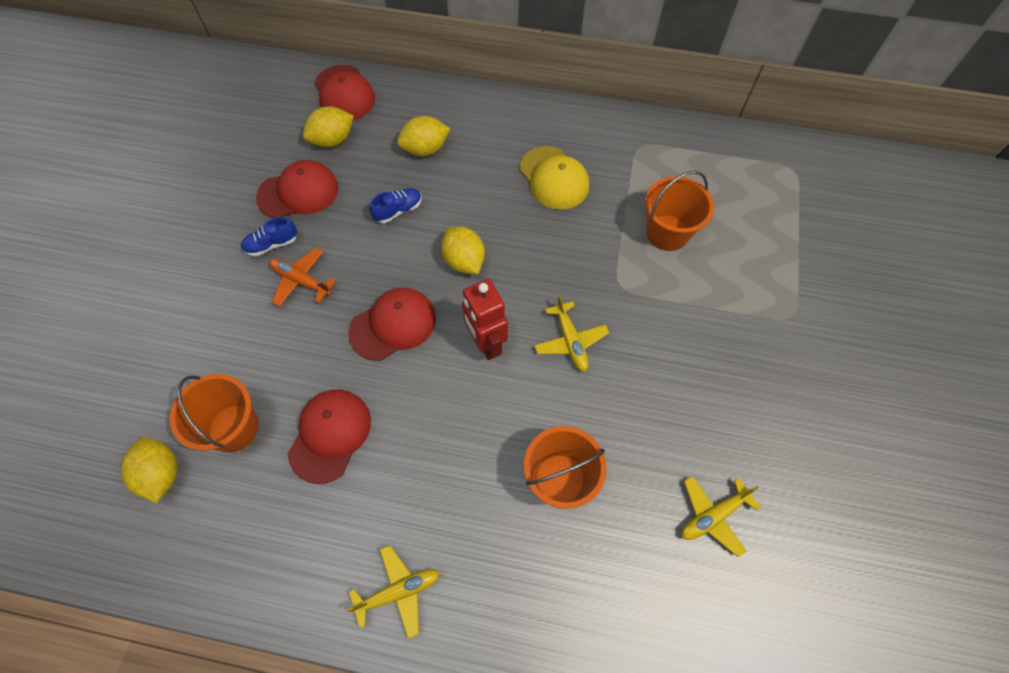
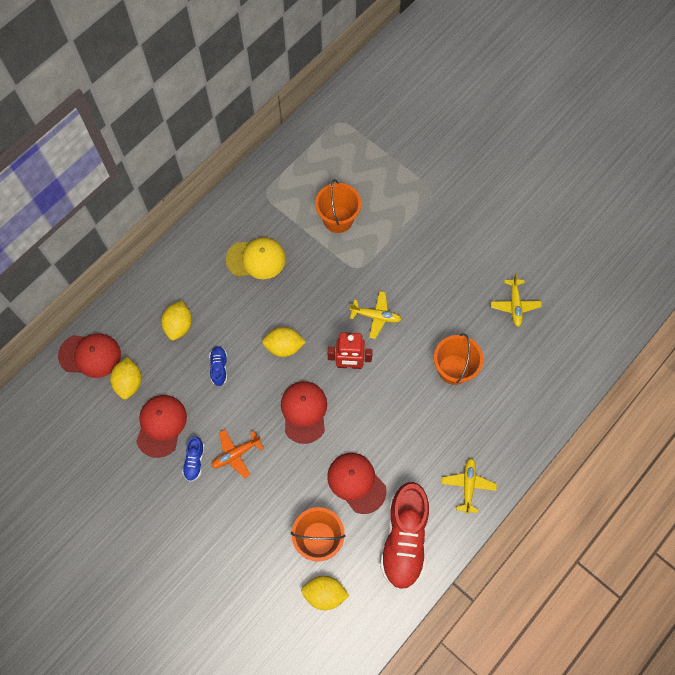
camera: 60 degrees left, 5 degrees up
(278, 540) = (404, 539): none -> red shoe

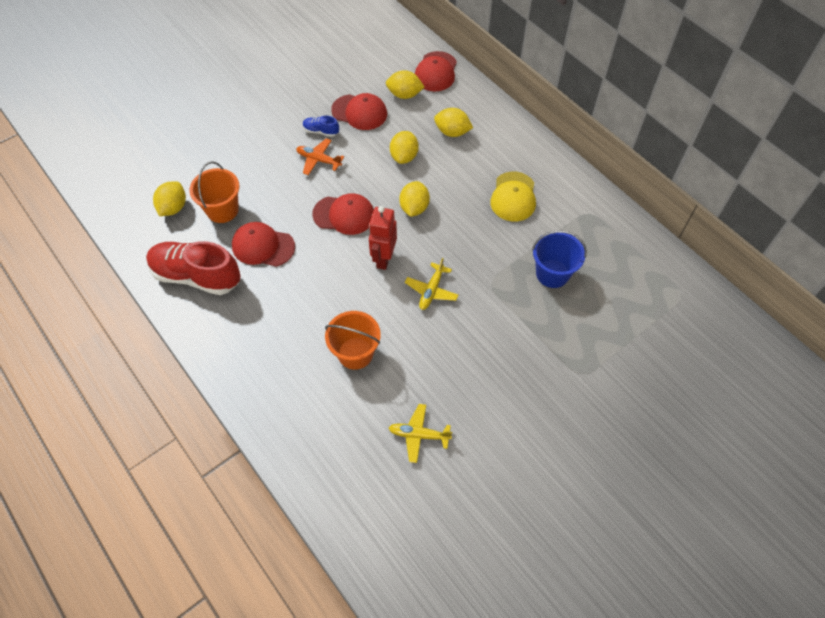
camera: 100 degrees right, 10 degrees down
(219, 367) = (404, 156): blue shoe -> yellow lemon
(236, 454) = (318, 160): orange plane -> orange plane turned 45 degrees counterclockwise
(338, 219) = (552, 273): orange bucket -> blue bucket
(356, 482) = (263, 246): red cap -> red cap turned 135 degrees counterclockwise
(468, 486) = (228, 341): yellow plane -> none

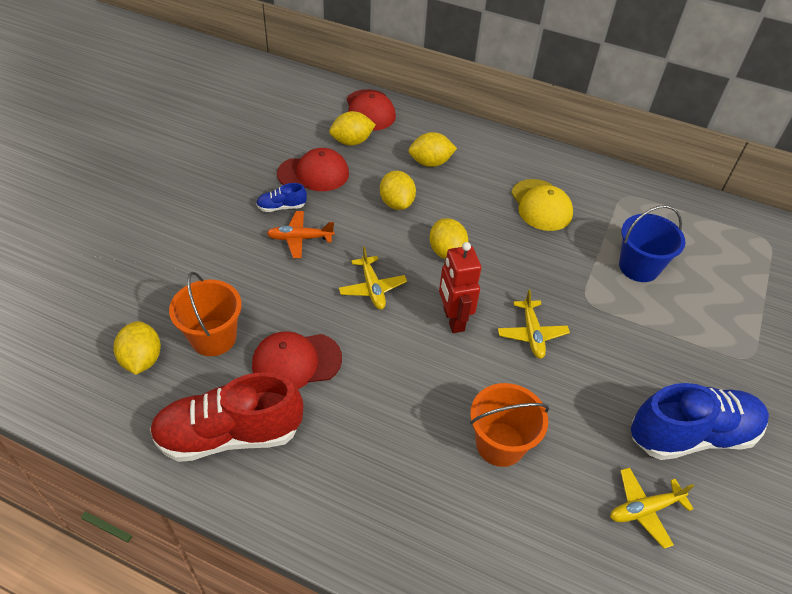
camera: 30 degrees left, 10 degrees down
(344, 215) = (372, 288): red cap -> yellow plane
(491, 405) = (691, 435): none -> blue shoe

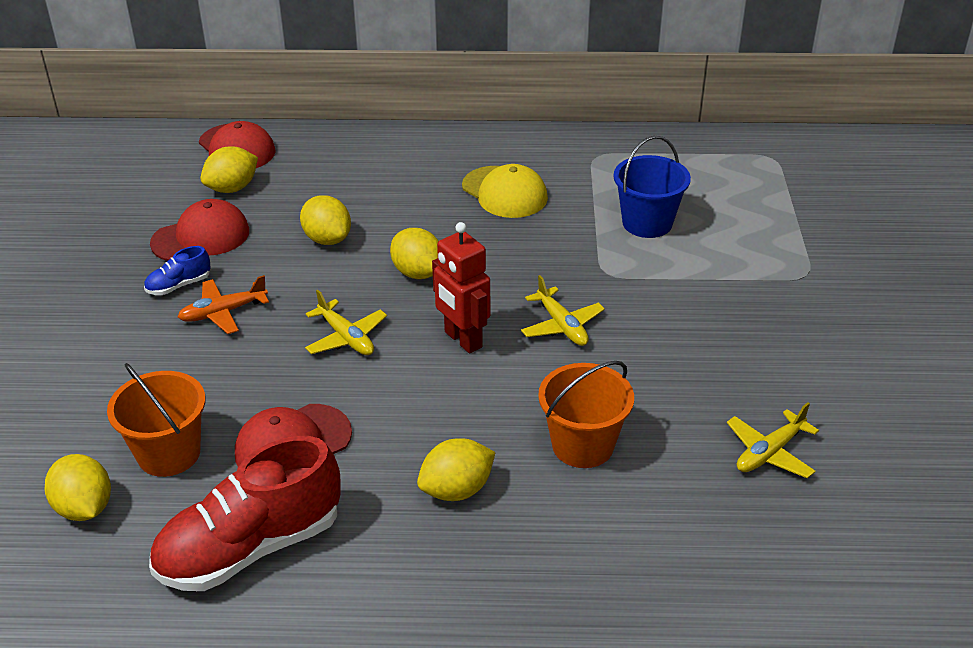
camera: 20 degrees left, 10 degrees down
(430, 163) = (346, 184): yellow lemon -> yellow lemon (456, 490)
(691, 435) = (783, 366): blue shoe -> none

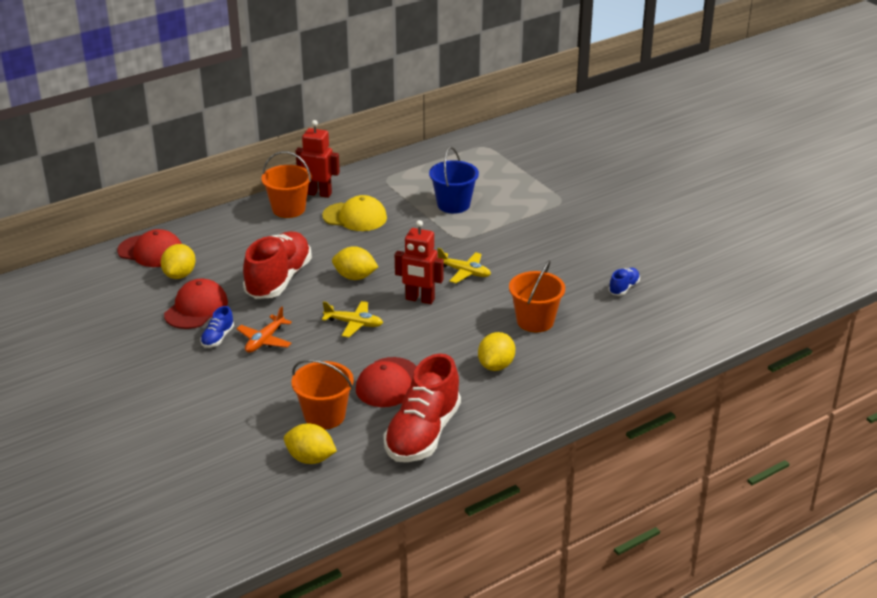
camera: 35 degrees left, 5 degrees down
(327, 239) = (278, 280): yellow lemon -> red shoe
(439, 153) = (288, 209): none -> orange bucket
(495, 146) = (318, 193): none -> red robot
(769, 453) = (624, 288): yellow plane -> blue shoe

